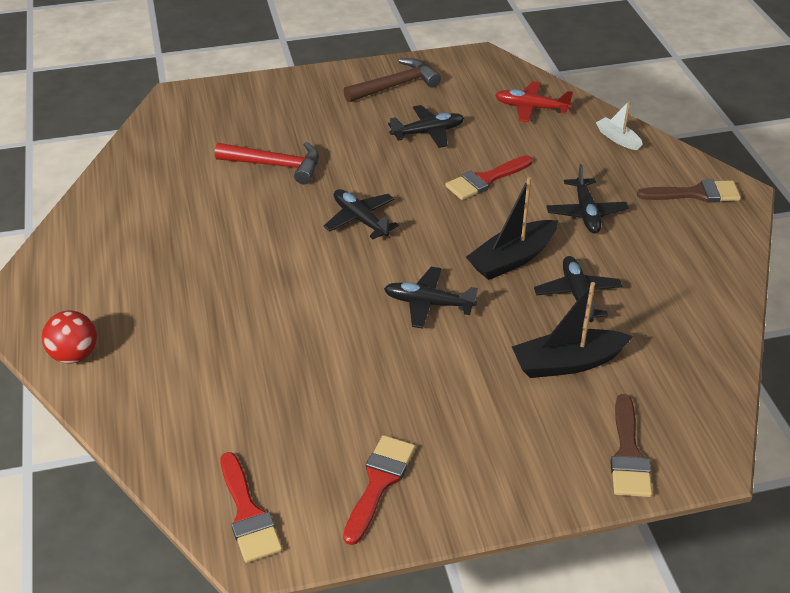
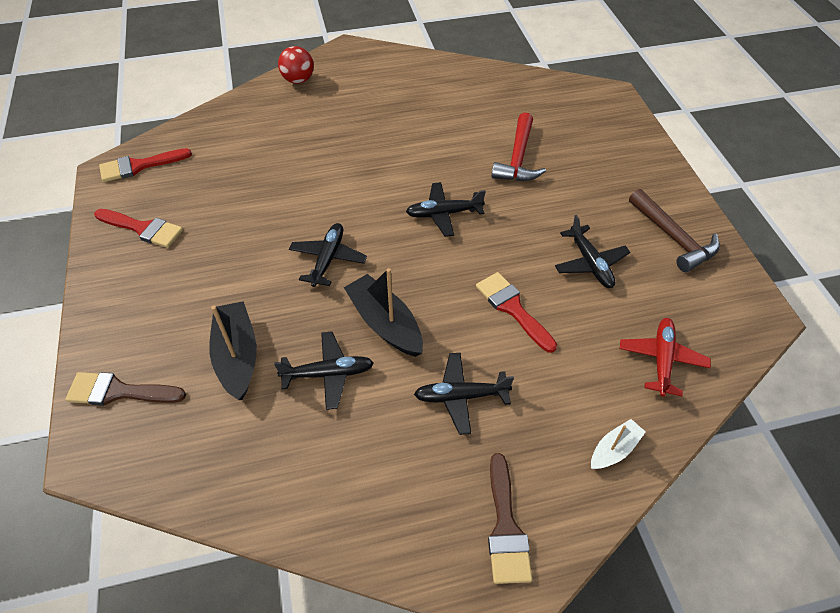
camera: 90 degrees right, 10 degrees up
(360, 219) = (443, 214): black plane -> black plane turned 150 degrees counterclockwise

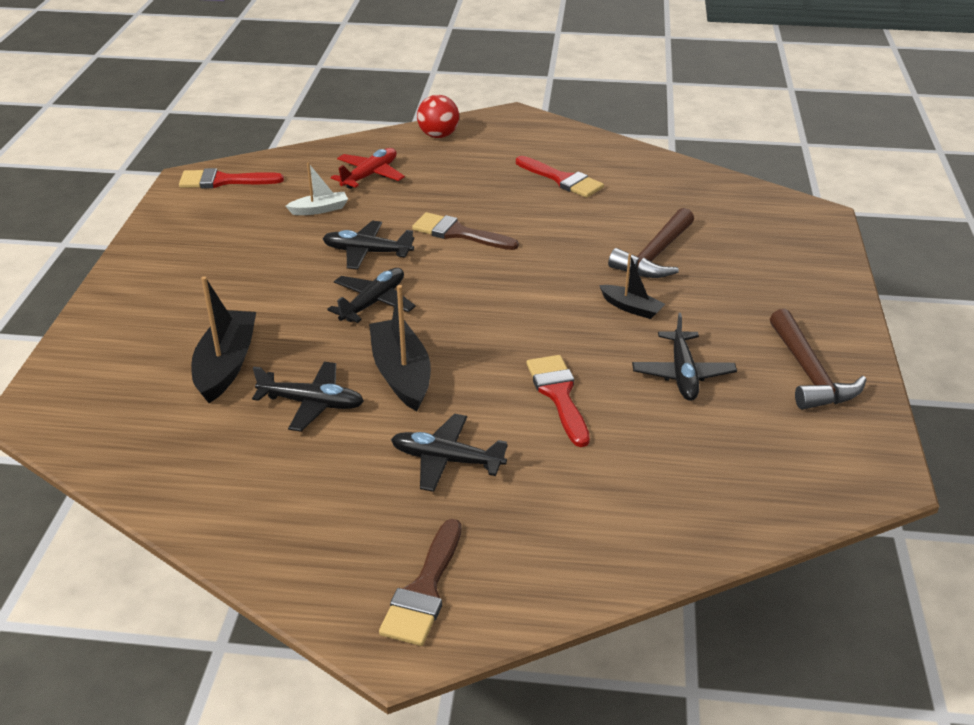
camera: 20 degrees right, 15 degrees down
(119, 391) = (93, 365): brown brush -> brown brush (458, 233)
(143, 229) = (196, 235): red brush -> red brush (562, 180)
(443, 214) = (531, 289): black plane -> black plane (367, 252)
(518, 158) = (655, 255): red hammer -> brown hammer
(525, 212) = (631, 308): none -> black boat
(614, 449) = (599, 556): white boat -> white boat (319, 209)
(661, 359) = (715, 487): red plane -> red plane (370, 175)

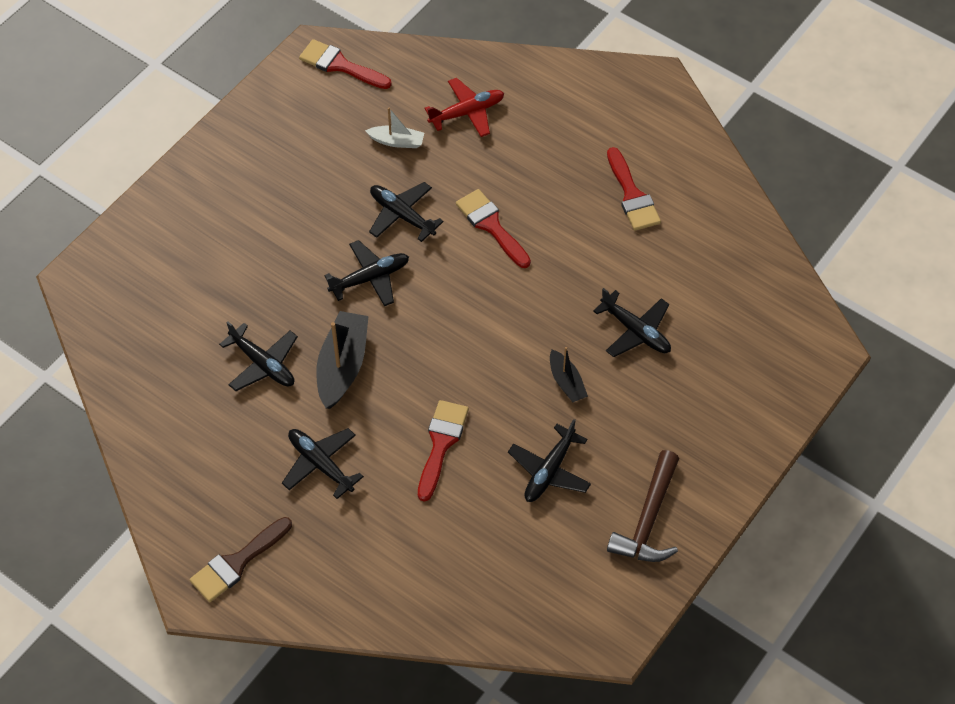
camera: 30 degrees right, 20 degrees up
(226, 365) = (225, 295): black boat -> none
(438, 135) = (565, 80): red ball -> none
(458, 233) = (491, 226): brown brush -> red brush
(655, 255) = (636, 331): brown hammer -> black plane

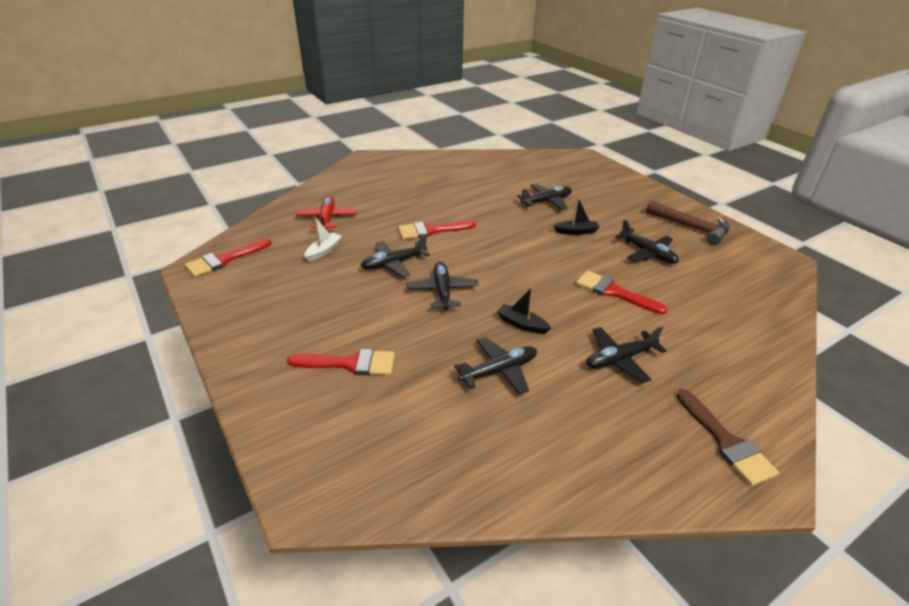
camera: 70 degrees left, 20 degrees down
(342, 366) = (522, 324): black boat -> black boat, size x0.57
(632, 195) = (444, 181): red brush -> red brush (349, 364)

